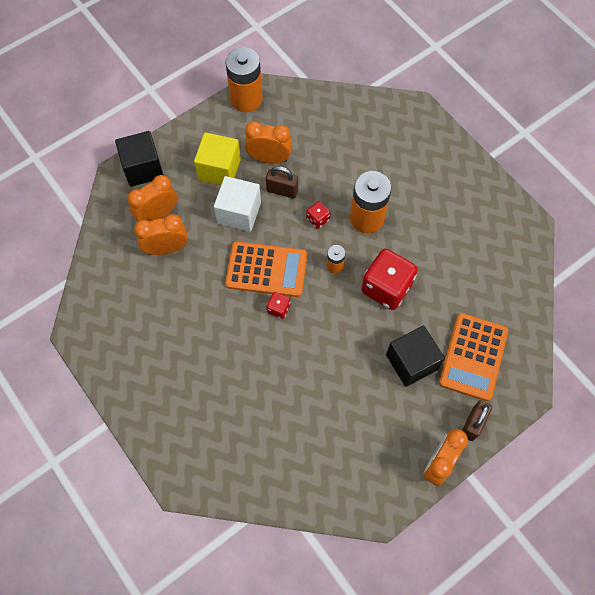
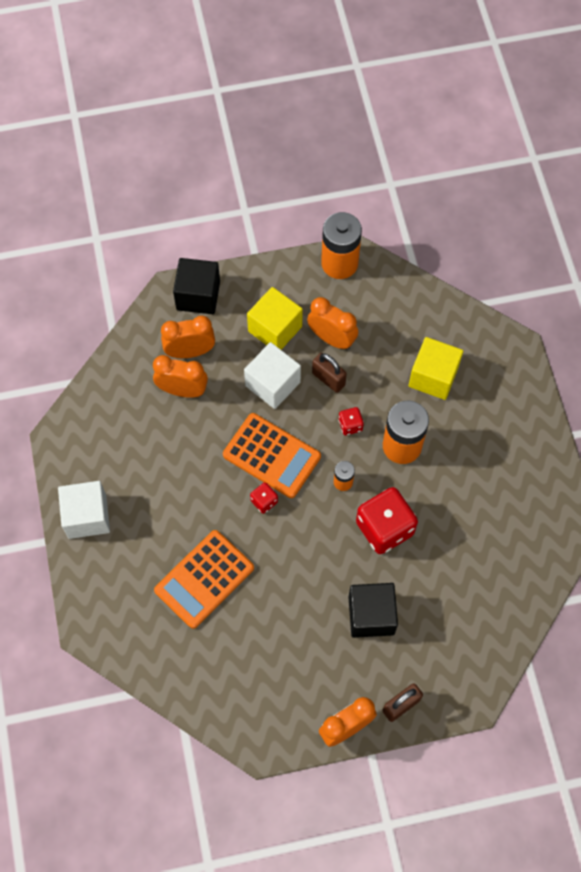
camera: 25 degrees right, 0 degrees up
(134, 387) = (87, 516): none -> white cube
(364, 155) = (433, 377): none -> yellow cube
(473, 357) = (437, 639): orange calculator -> orange calculator (204, 579)

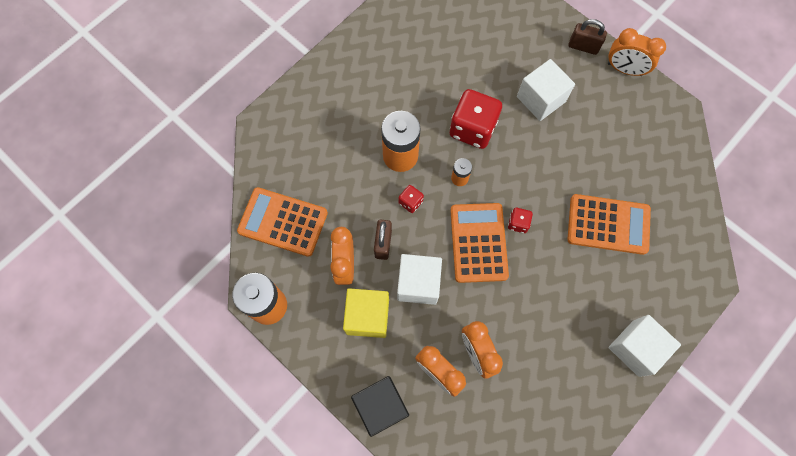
camera: 125 degrees left, 5 degrees up
(371, 615) = (541, 99): black cube -> white cube
(406, 314) = (283, 222): none -> orange calculator
(433, 377) = (326, 168): yellow cube -> none

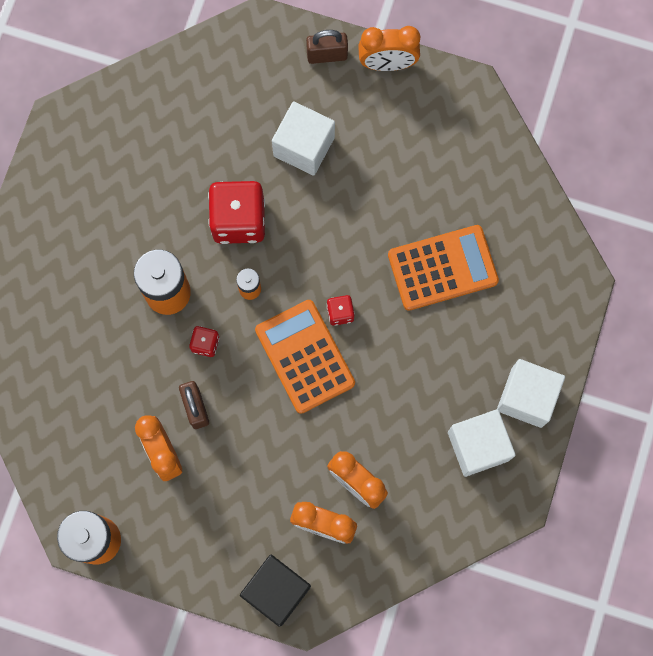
camera: 25 degrees left, 5 degrees up
(283, 222) = (66, 436): orange calculator -> none
(367, 316) = (216, 499): yellow cube -> none
(418, 283) = (257, 435): white cube -> white cube (478, 446)

